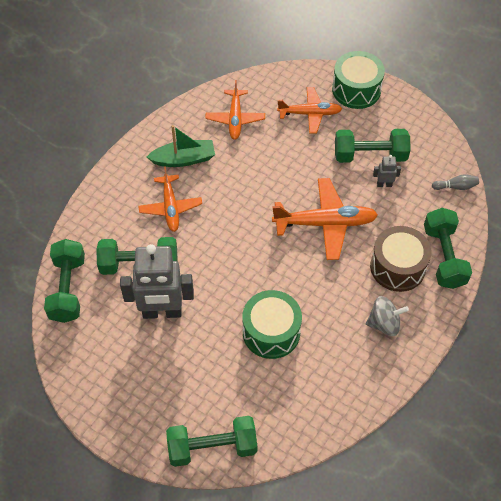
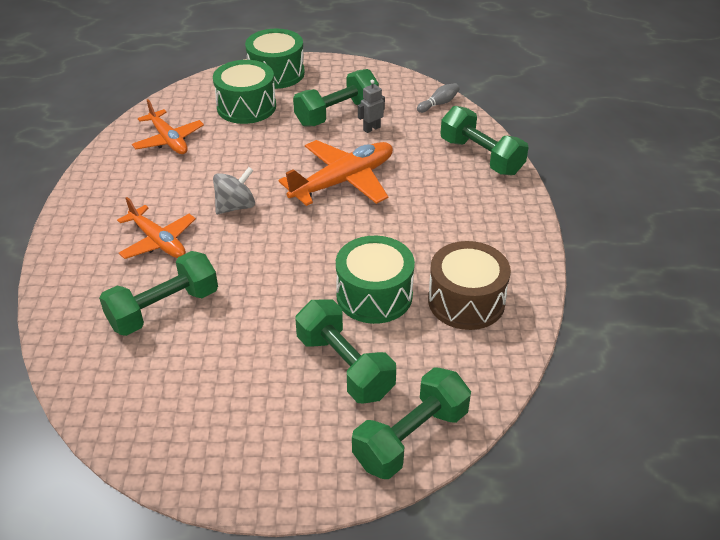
camera: 35 degrees left, 15 degrees down
(67, 289) = (87, 377): green dumbbell -> green dumbbell (344, 366)
(162, 312) = (232, 340): grey robot -> none
(183, 159) = (137, 195): green boat -> none
(310, 114) = (246, 107): orange plane -> green drum
(384, 324) = (480, 232): grey spinning top -> grey spinning top (235, 206)
(397, 267) = (447, 183): brown drum -> brown drum (466, 301)

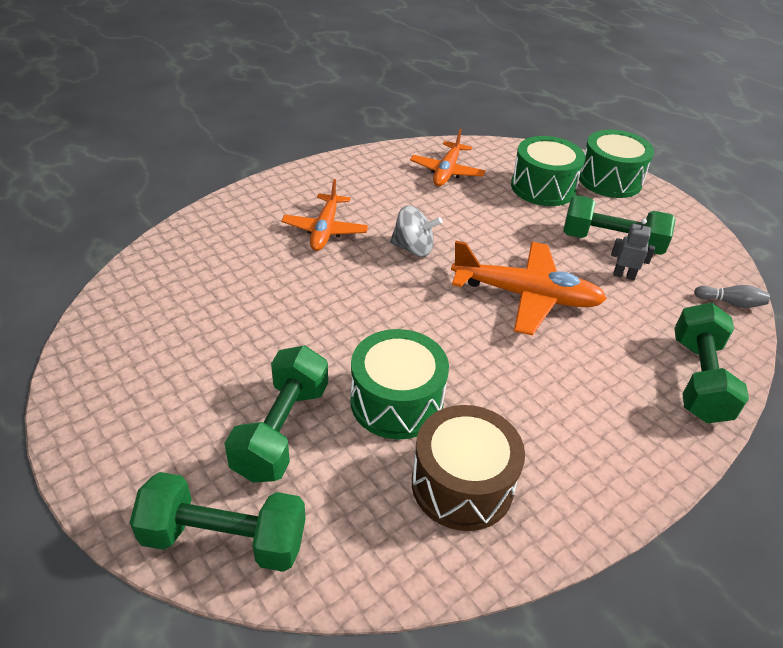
camera: 50 degrees right, 0 degrees up
(164, 309) = (252, 275): green dumbbell -> none

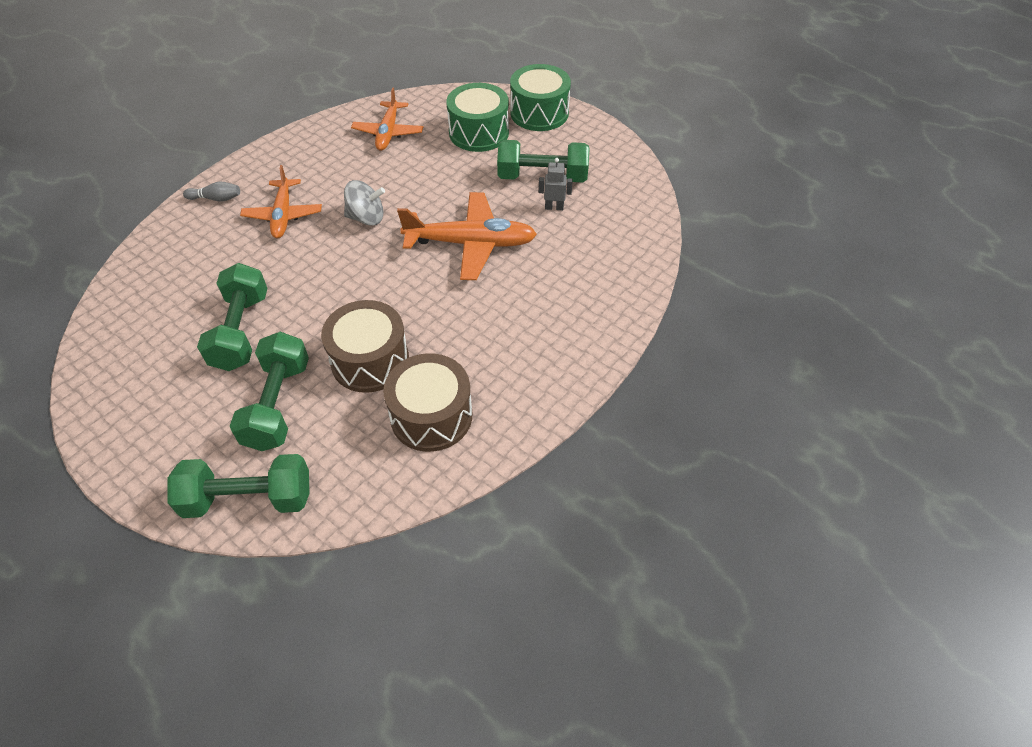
camera: 10 degrees left, 10 degrees up
(396, 401) = (370, 360): green drum -> brown drum
(699, 379) = (617, 289): green dumbbell -> green dumbbell (241, 331)
(730, 303) = (644, 215): grey bowling pin -> grey bowling pin (216, 198)

